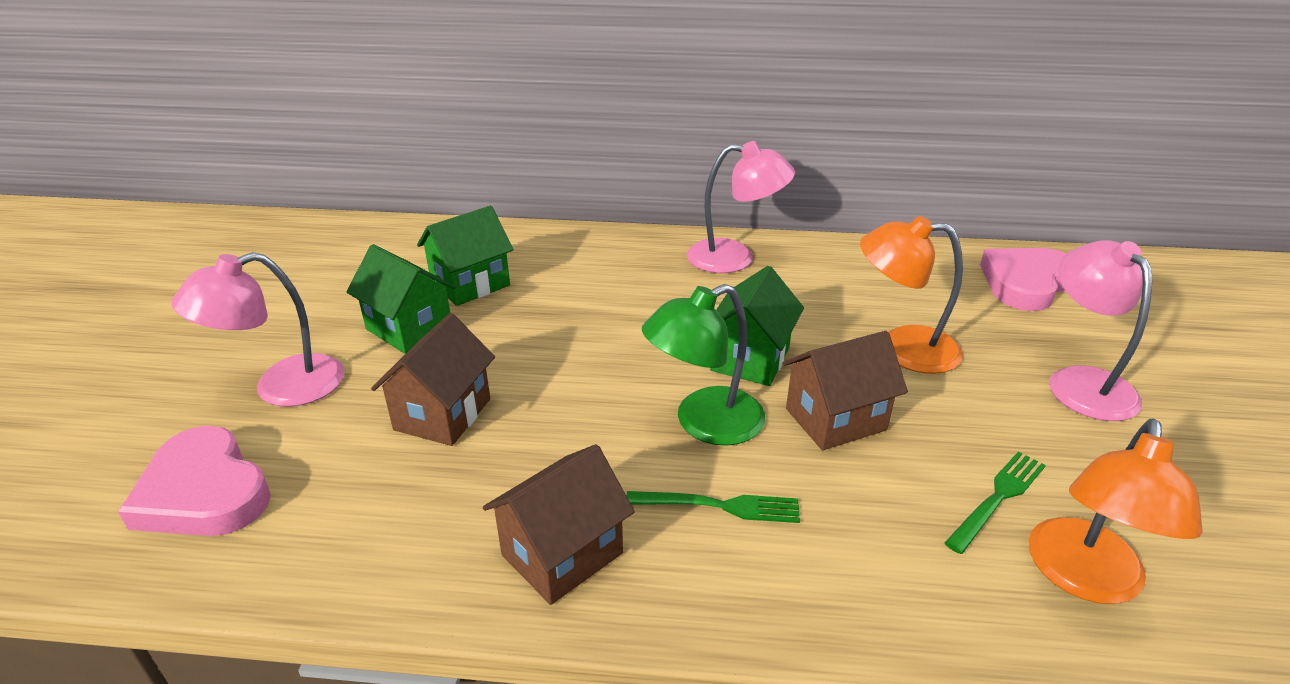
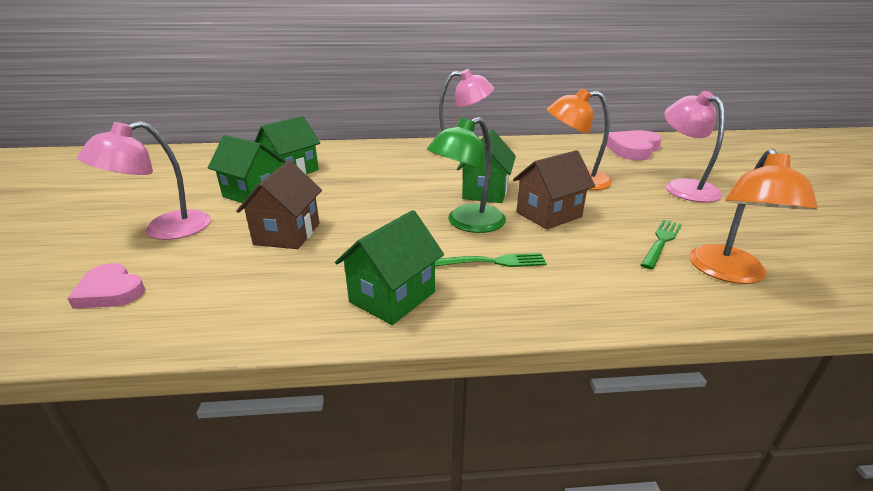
camera: 10 degrees left, 5 degrees down
(204, 492) = (110, 291): pink heart -> pink heart, size x0.63
(562, 554) = (392, 297): brown house -> green house

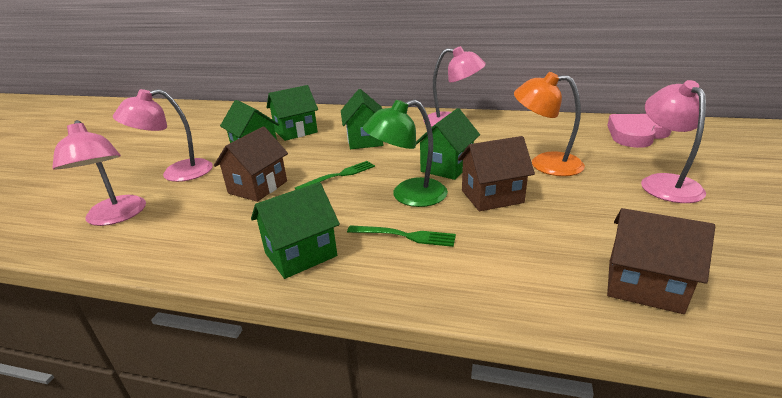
camera: 20 degrees right, 0 degrees up
(110, 291) = (116, 217): pink heart -> pink lamp
(380, 174) = (365, 140): none -> green house
(661, 241) = (592, 239): green fork -> green fork (339, 175)
(729, 273) = (644, 286): orange lamp -> brown house

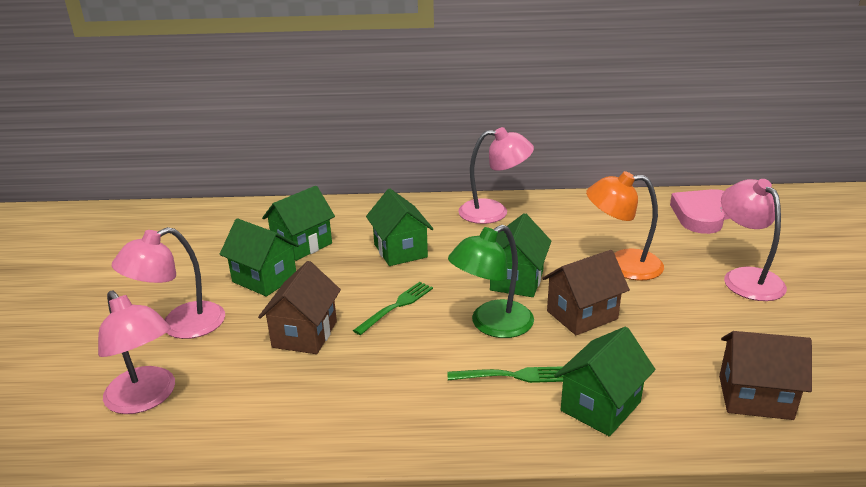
camera: 15 degrees left, 0 degrees up
(301, 254) = (410, 414): green house -> green house (600, 406)

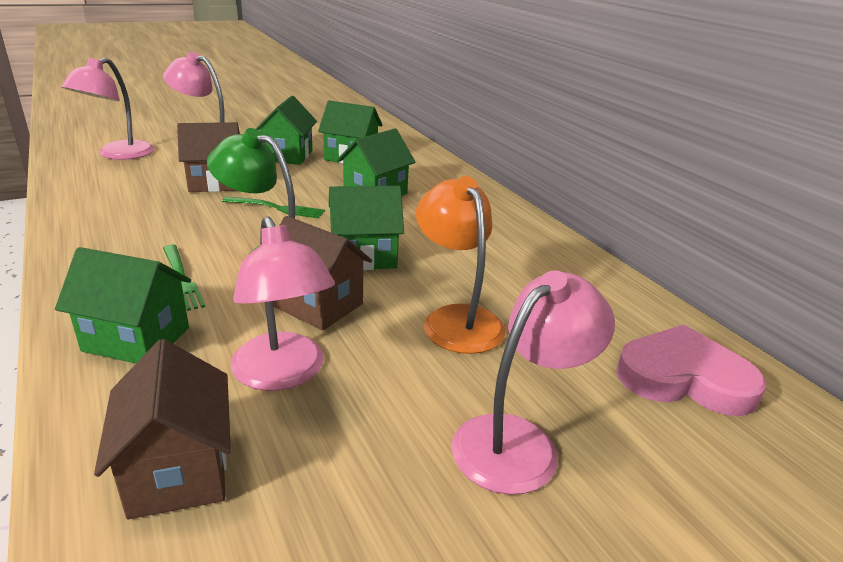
camera: 60 degrees right, 0 degrees up
(494, 212) = (500, 223): pink lamp -> pink lamp (283, 374)

